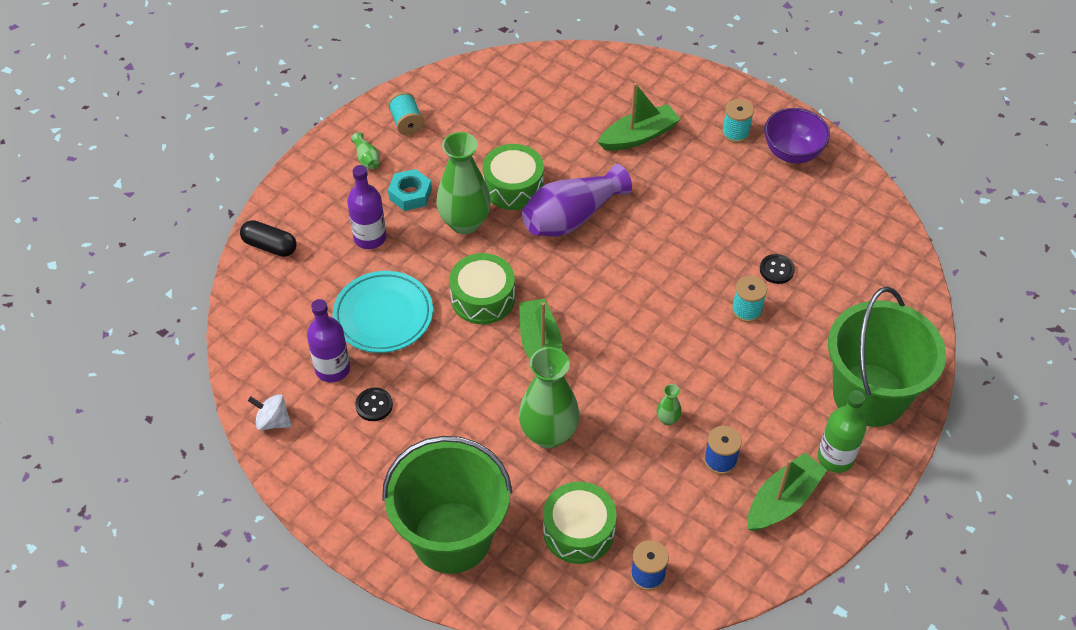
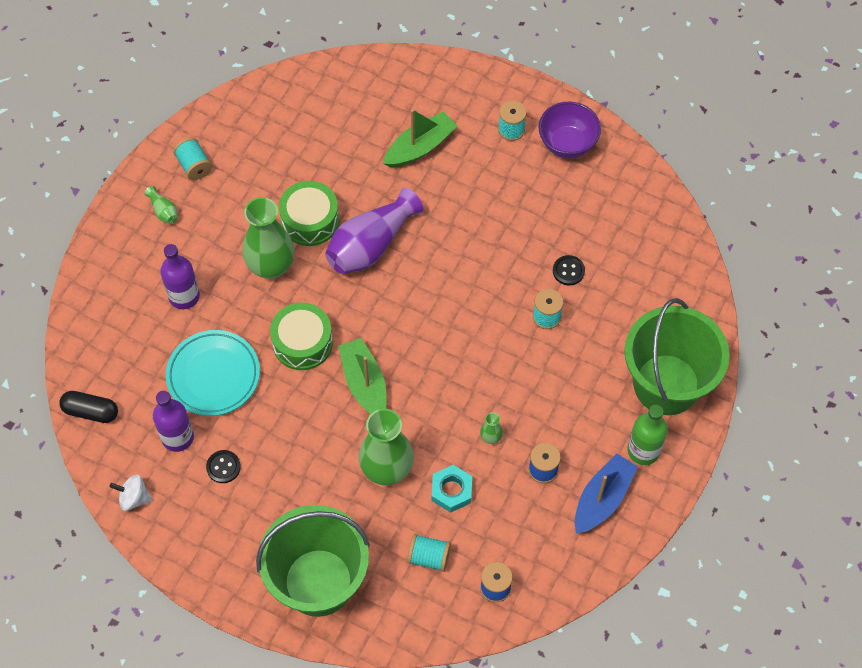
camera: 10 degrees left, 10 degrees up
(270, 246) = (90, 320): black capsule -> black capsule (91, 411)
(410, 194) = (213, 244): turquoise nut -> turquoise nut (451, 491)
(578, 531) = (429, 557): green drum -> turquoise spool
(783, 500) = (602, 498): green boat -> blue boat

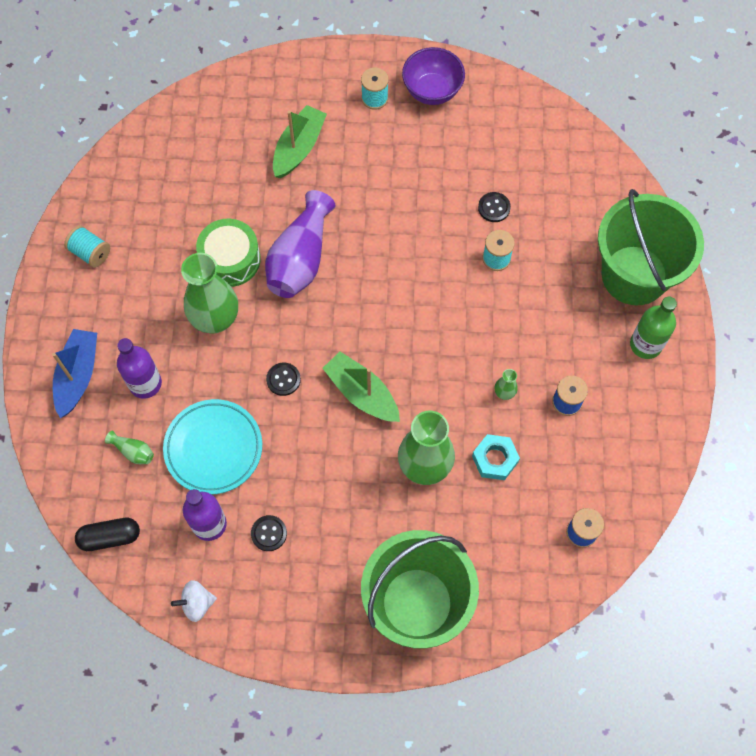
camera: 25 degrees left, 5 degrees up
(163, 211) = (82, 309): green vase -> green vase (133, 451)
(302, 343) = (283, 379): green drum -> black button
(429, 557) = (506, 531): turquoise spool -> none
(602, 498) = (633, 405): blue boat -> blue boat (78, 375)

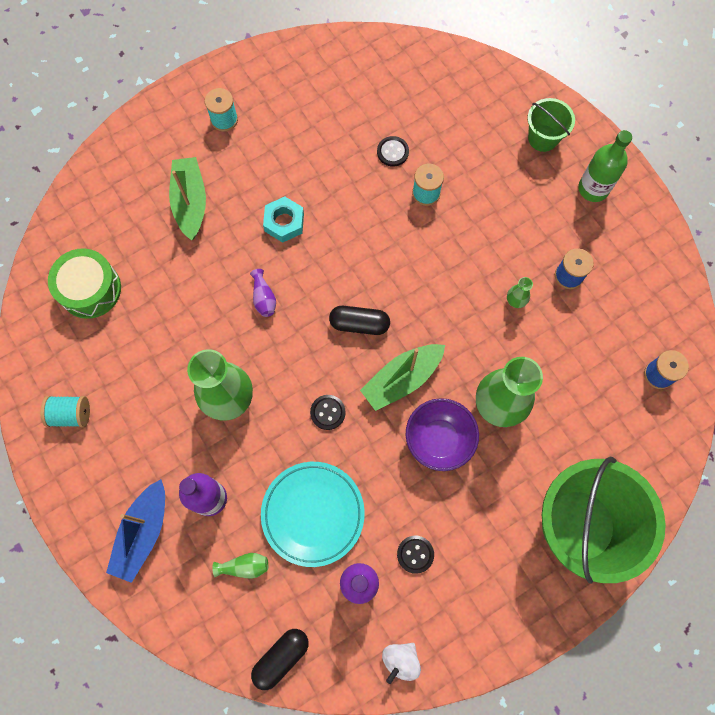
camera: 35 degrees left, 5 degrees up
(78, 375) = (143, 533): blue boat -> blue boat turned 135 degrees counterclockwise
(230, 259) = (203, 338): green drum -> green drum (90, 289)
(300, 259) = (264, 298): purple vase -> purple vase, size x0.42
(360, 328) = (359, 324): none -> black capsule
(362, 393) = (402, 379): green boat -> green boat turned 45 degrees counterclockwise
(432, 91) = (268, 84): purple bowl -> purple bowl (438, 440)
(495, 459) = (549, 361): turquoise nut -> turquoise nut (284, 222)
(634, 275) = (543, 138): green bucket -> green bucket, size x0.48

